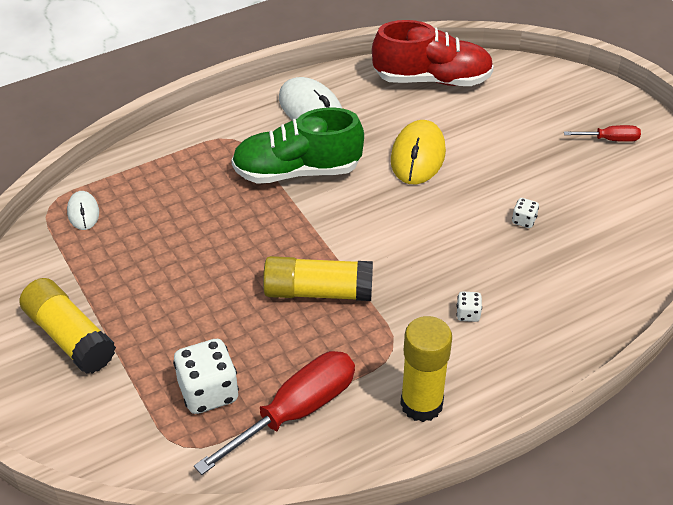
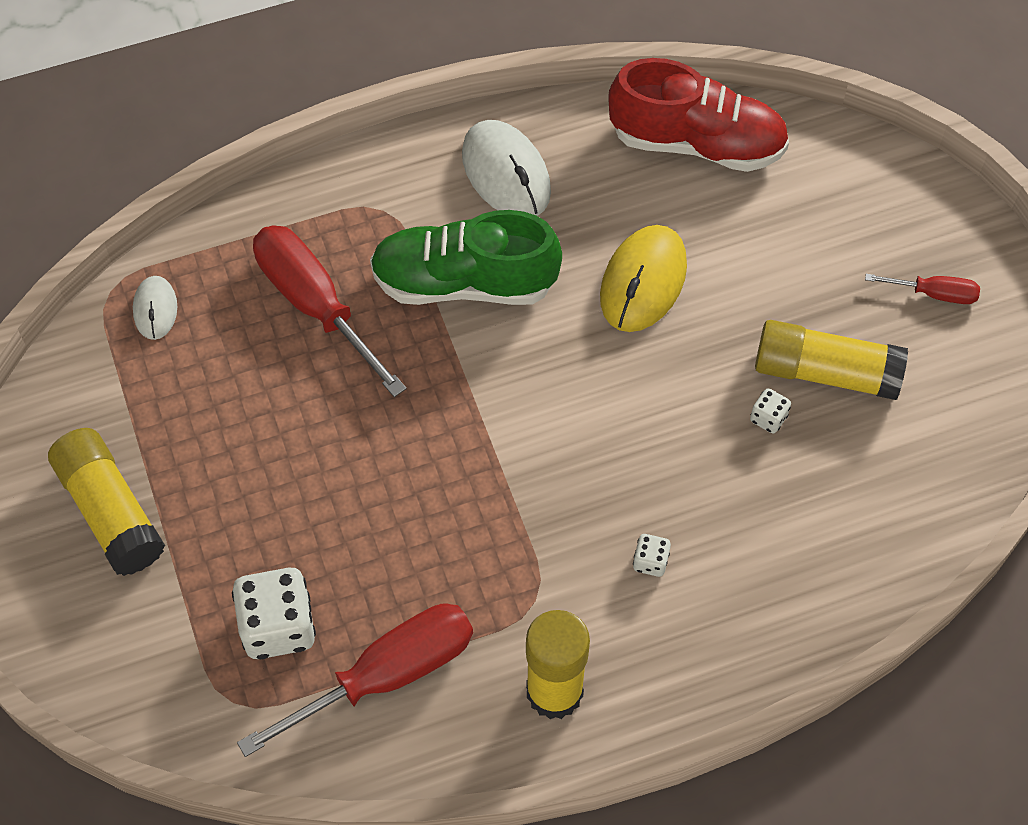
camera: 10 degrees right, 15 degrees up
(196, 196) = (315, 305): none -> red screwdriver
(318, 292) = (453, 492): yellow glue stick -> yellow glue stick (825, 372)

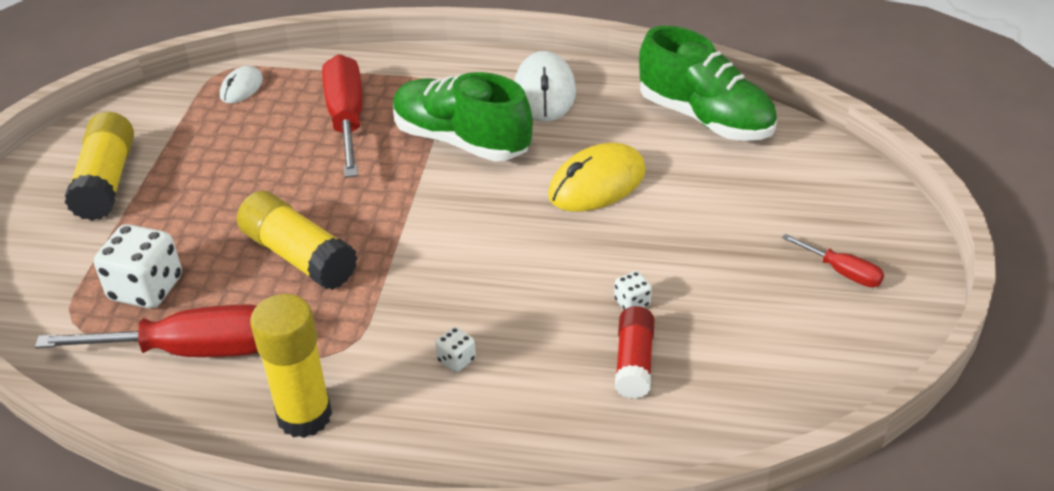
camera: 30 degrees right, 20 degrees down
(696, 143) = (705, 118): red shoe -> green shoe
(811, 487) = (634, 363): none -> red glue stick
(825, 372) = (705, 290): yellow glue stick -> yellow glue stick (299, 256)

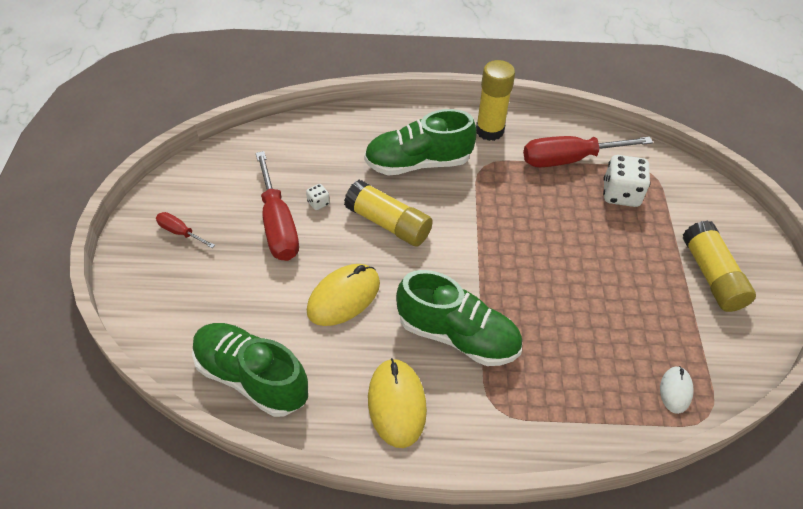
camera: 170 degrees right, 10 degrees up
(299, 256) = (538, 222): yellow glue stick -> yellow glue stick (388, 223)
(346, 119) = (562, 355): red screwdriver -> red screwdriver (278, 225)
(456, 360) = (418, 163): white dice -> green shoe
(544, 92) = (397, 404): white mouse -> yellow mouse
(634, 363) = (318, 167): red glue stick -> none

